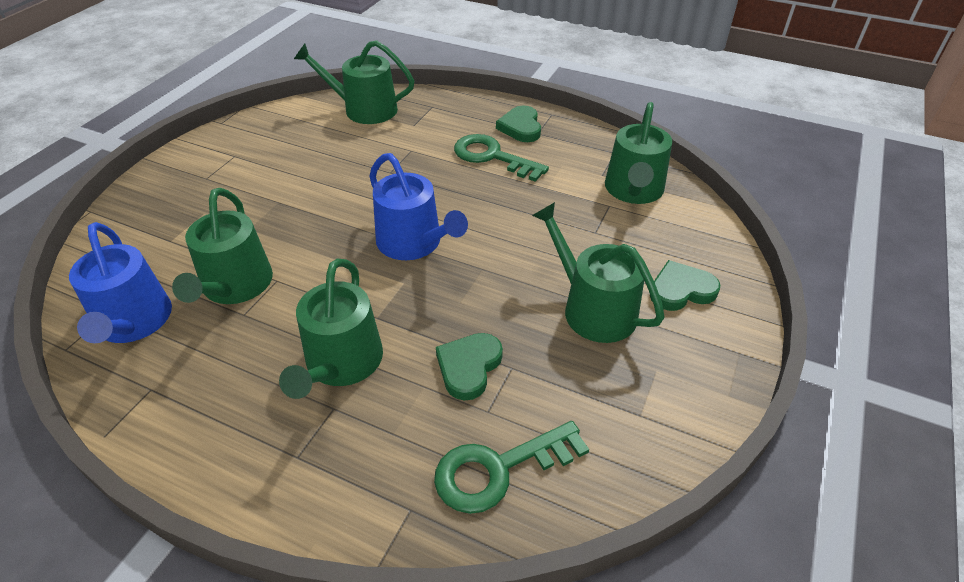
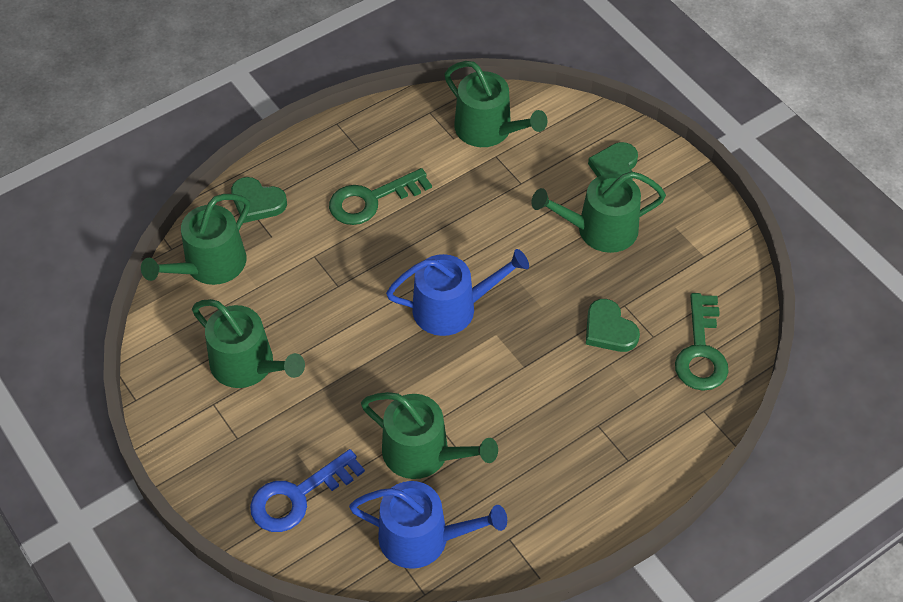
camera: 60 degrees left, 10 degrees up
(157, 229) = (298, 496): none -> blue key
(341, 364) = (558, 406): green watering can -> green watering can (248, 365)
(521, 127) = (341, 157): green heart -> green heart (257, 202)

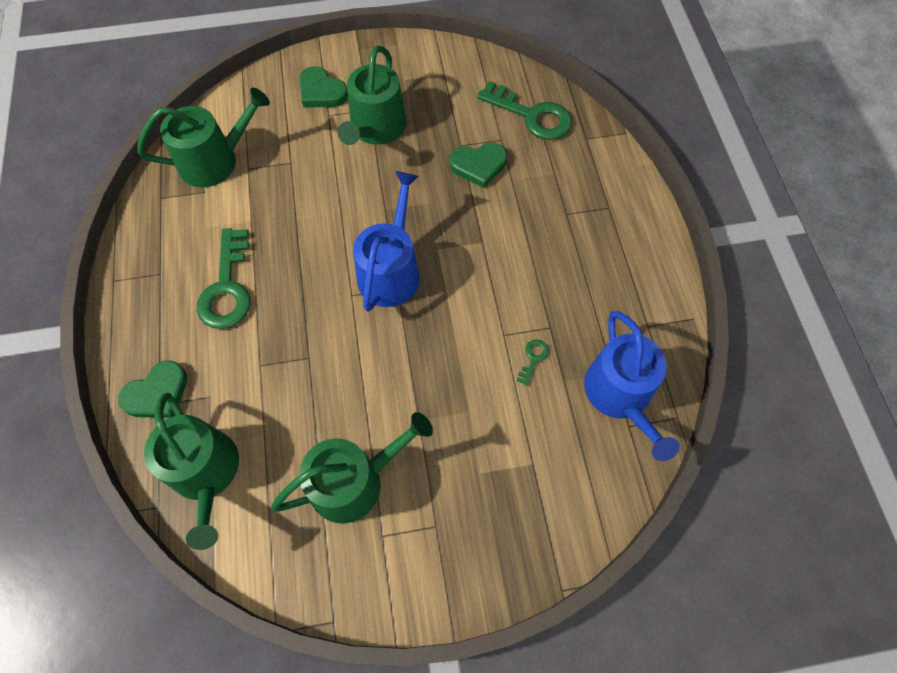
camera: 65 degrees left, 10 degrees up
(298, 496) = (530, 491): blue key -> none
(423, 453) = (533, 358): green watering can -> green key
(423, 538) = (620, 395): blue watering can -> blue watering can turned 135 degrees clockwise

